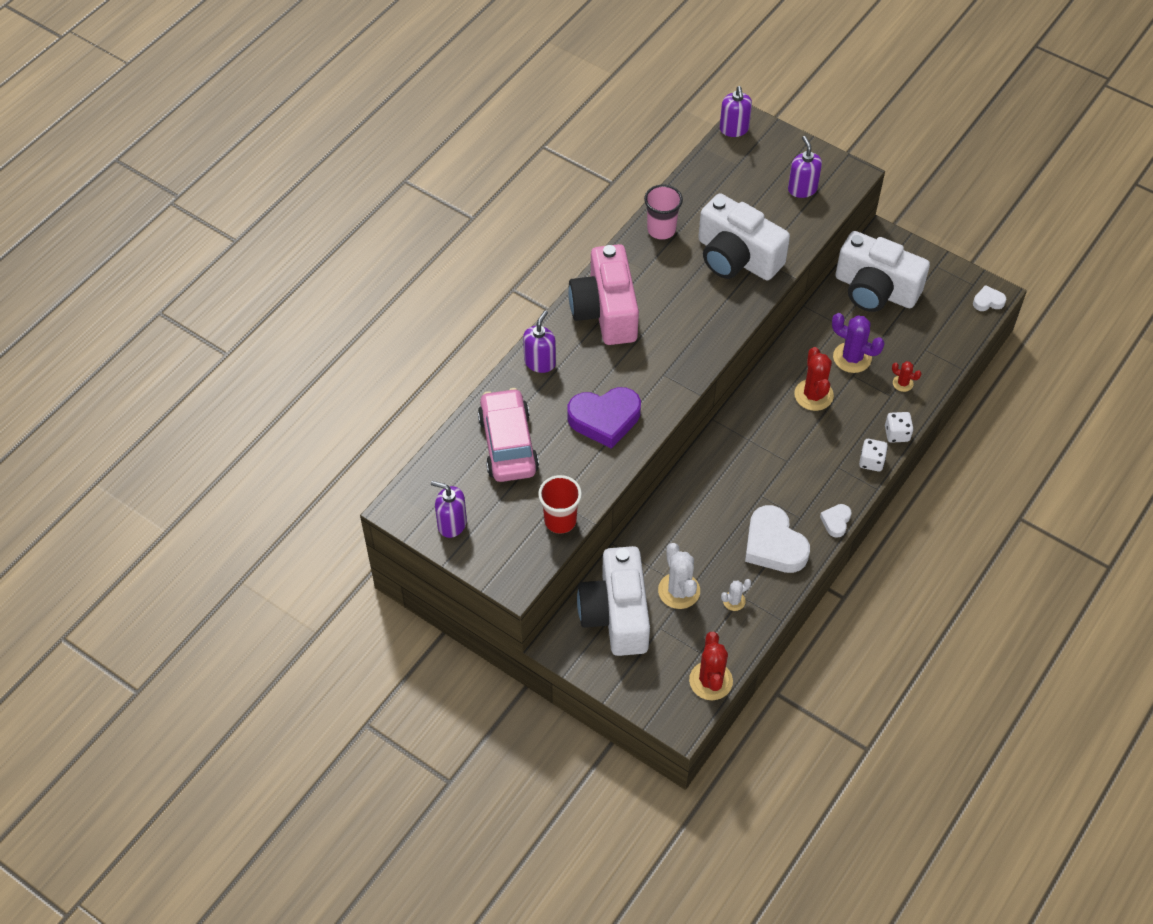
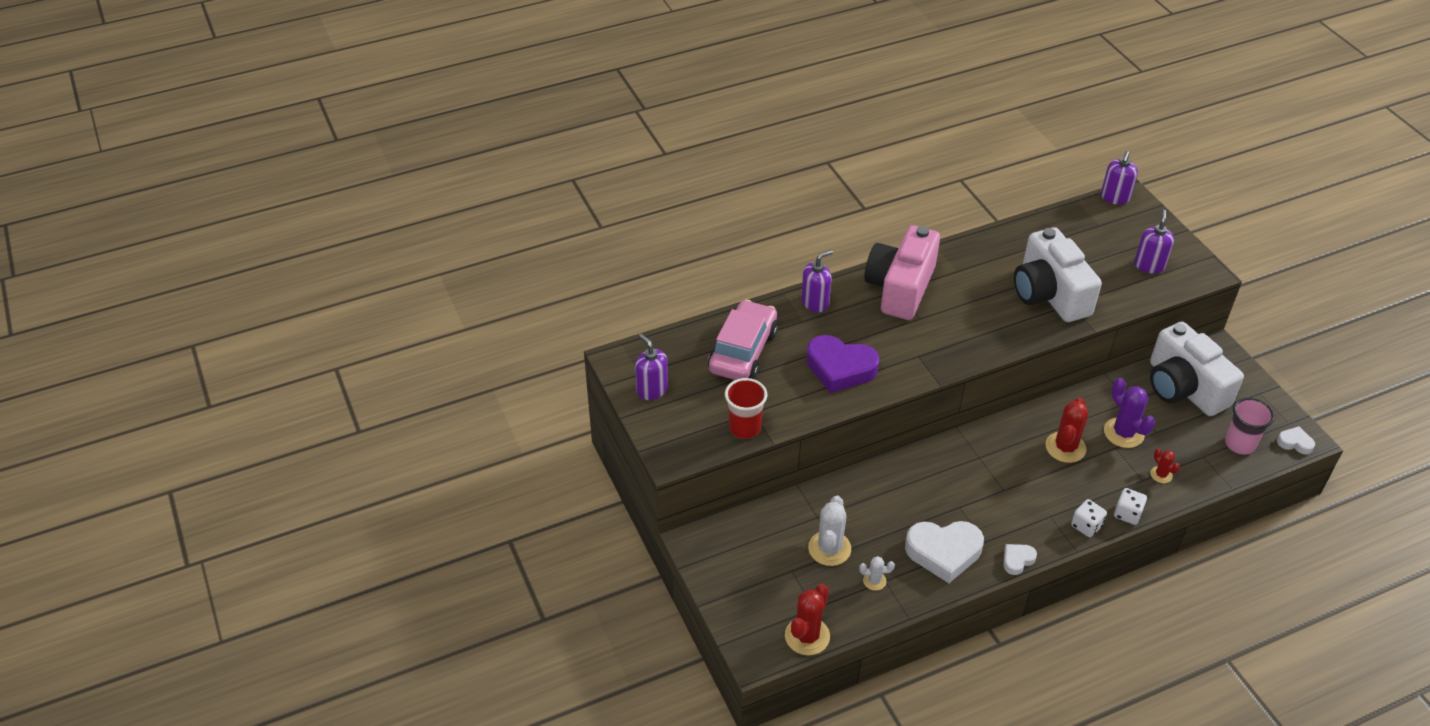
camera: 30 degrees right, 10 degrees down
(616, 614) = (760, 541): white camera -> none
(661, 230) = (994, 247): pink cup -> pink cup (1239, 444)
(774, 545) = (943, 552): white heart -> white heart turned 90 degrees counterclockwise

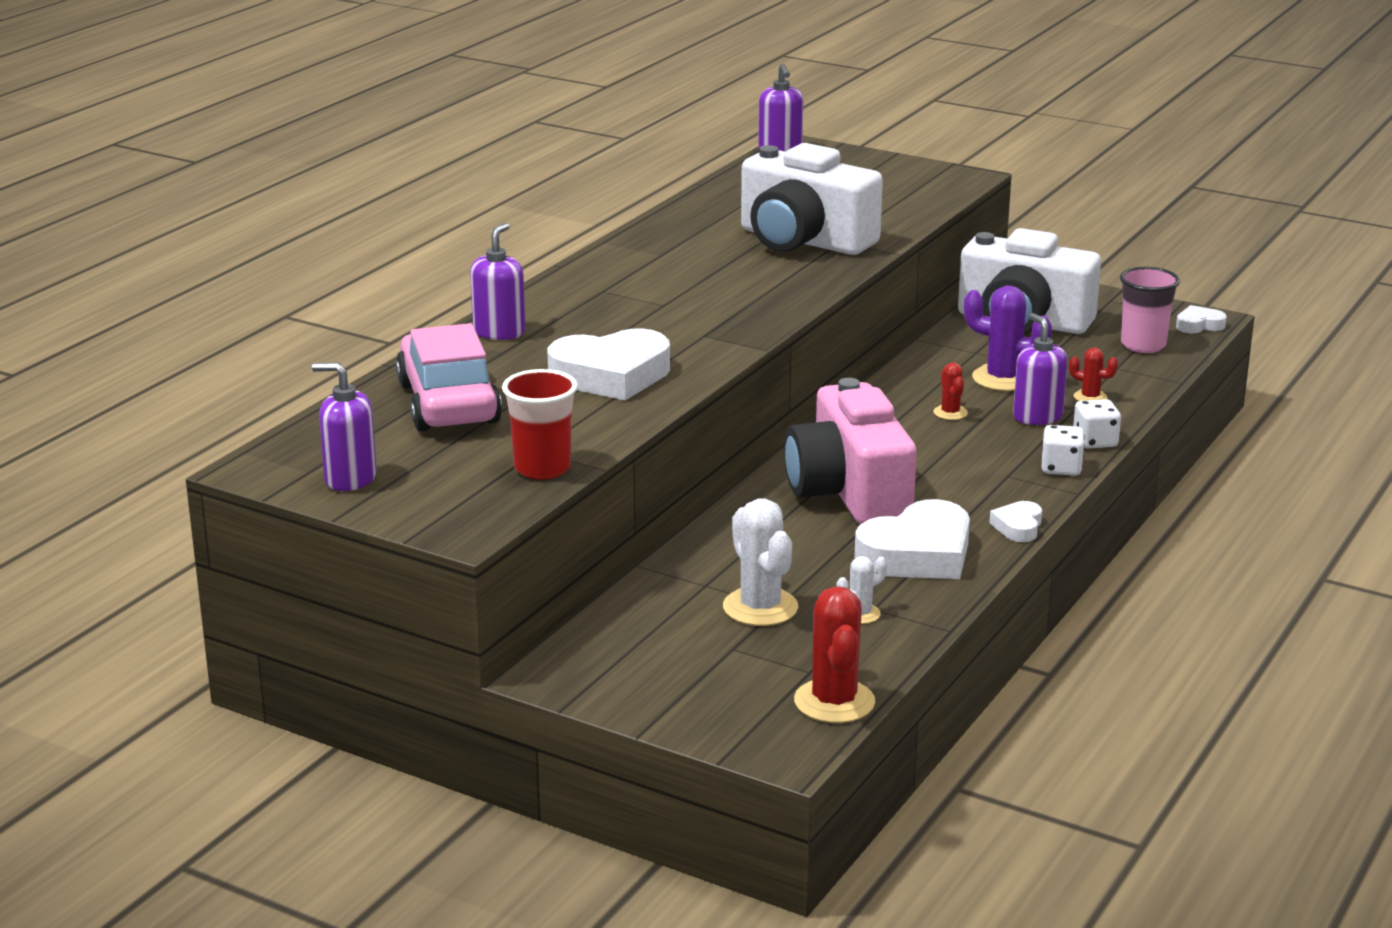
camera: 35 degrees left, 20 degrees down
(840, 368) = (611, 376): purple heart -> white heart
(900, 288) = (603, 288): pink camera -> pink camera (849, 492)
(1065, 447) = (950, 413): red cactus -> red cactus, size x0.53
(1149, 265) = (892, 189): purple soap dispenser -> purple soap dispenser (1037, 417)

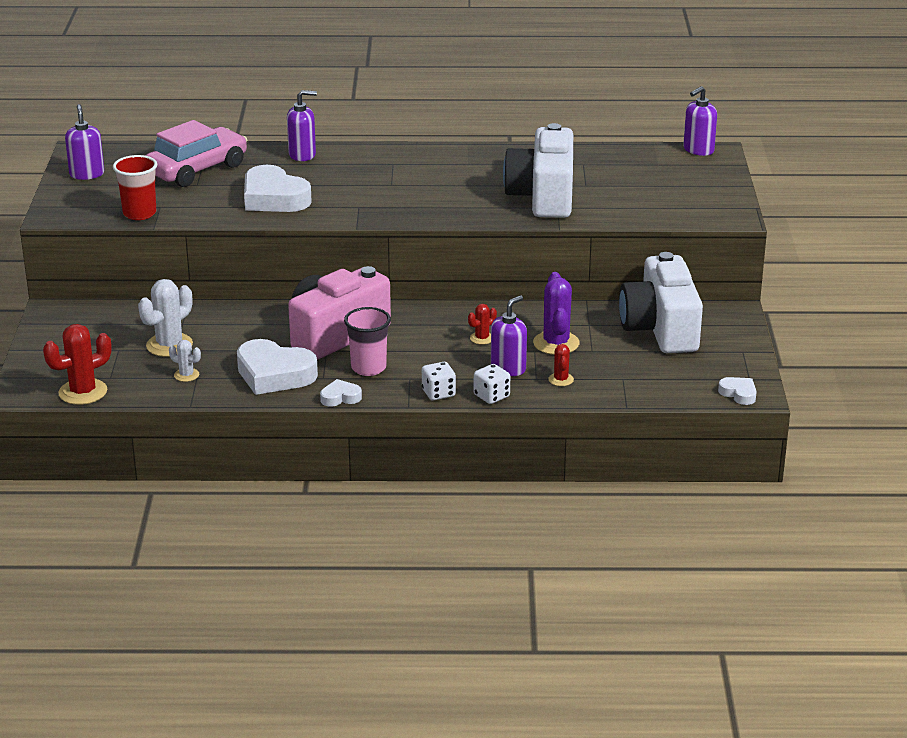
camera: 60 degrees right, 5 degrees up
(1143, 345) = (674, 380): pink cup -> pink cup (368, 368)

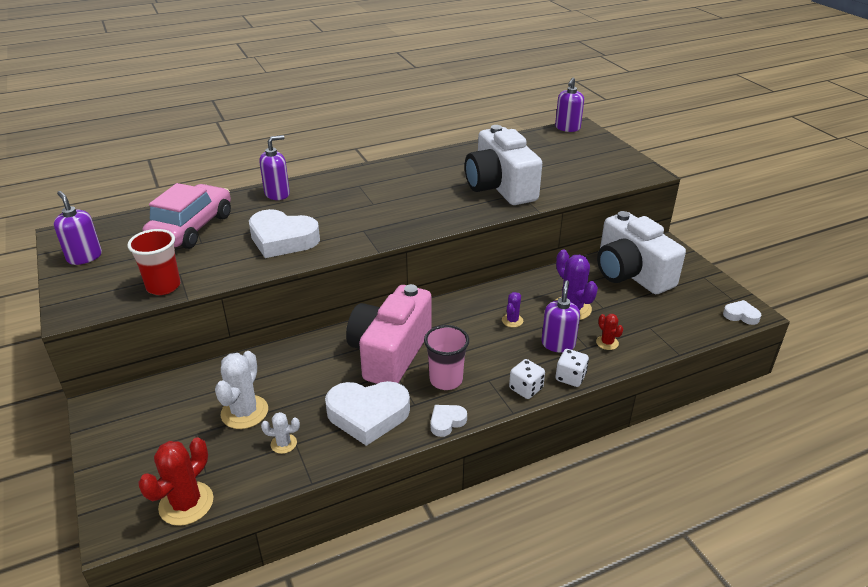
camera: 25 degrees left, 5 degrees up
(482, 338) = (512, 320): red cactus -> purple cactus

